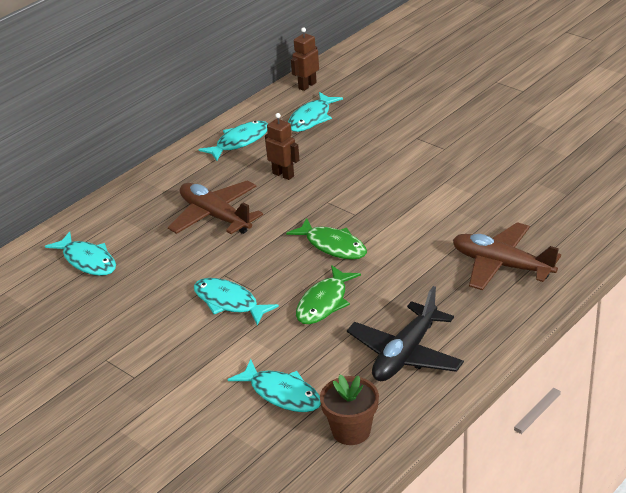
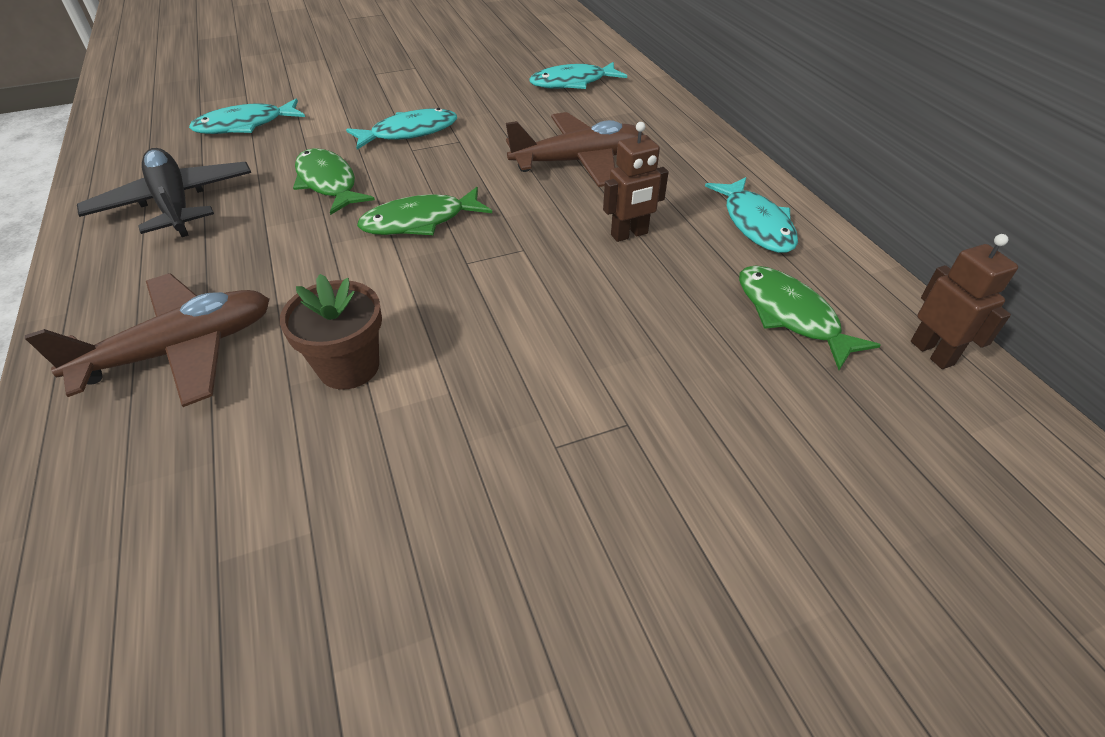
camera: 115 degrees right, 10 degrees up
(311, 118) = (791, 315): turquoise fish -> green fish
(351, 431) = (145, 143): brown flower pot -> brown flower pot (349, 367)

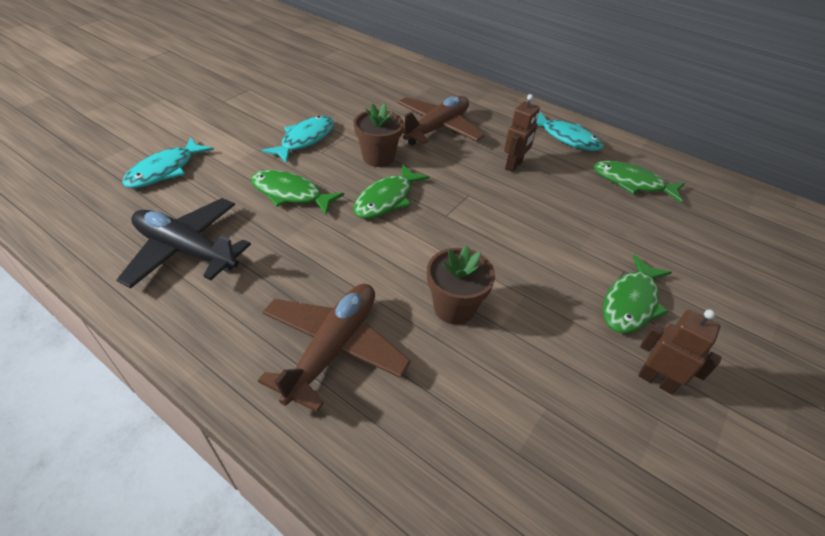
camera: 35 degrees left, 0 degrees up
(466, 174) = (378, 157): none -> brown flower pot
(572, 83) = (374, 75): turquoise fish -> none
(583, 468) = (631, 302): none -> green fish
(932, 353) = (701, 179): brown robot -> brown robot (656, 380)

